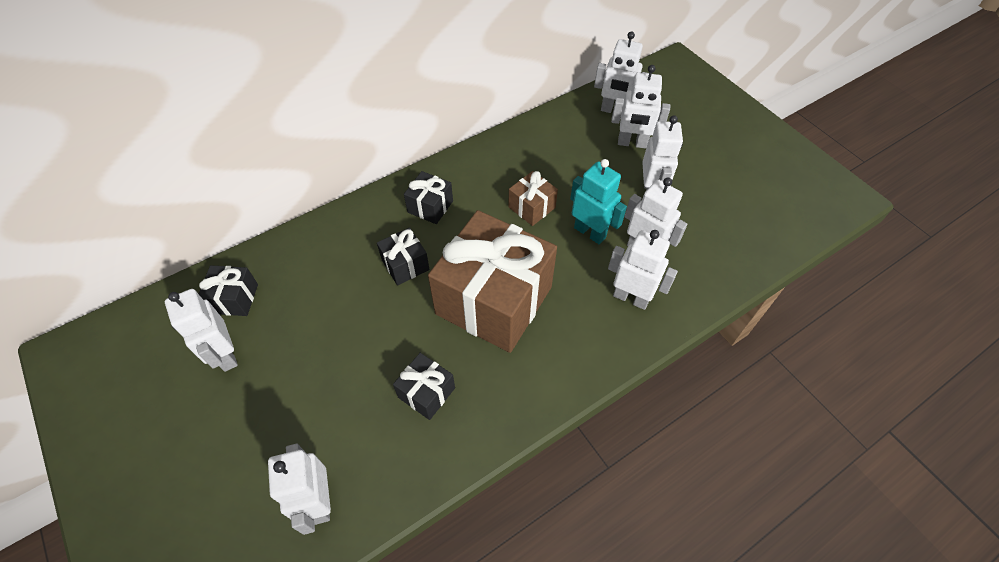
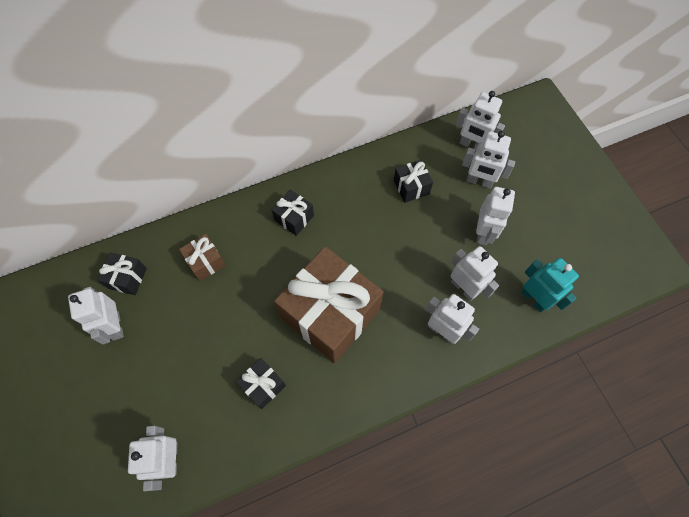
camera: 10 degrees right, 10 degrees up
(405, 265) = (265, 269): black gift -> black gift (411, 187)
(532, 207) = (378, 232): brown gift -> brown gift (206, 262)
(590, 232) = (422, 264): turquoise robot -> turquoise robot (534, 298)

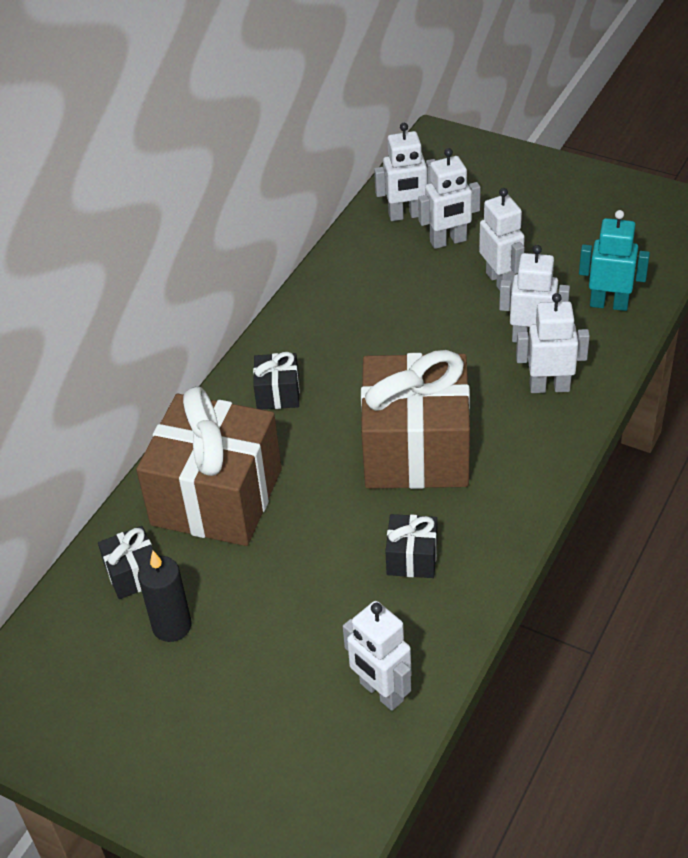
camera: 35 degrees left, 20 degrees down
(115, 326) = (172, 626): white robot -> black candle
(206, 262) = (217, 497): brown gift -> brown gift, size x2.30
(411, 187) = (381, 288): black gift -> none

